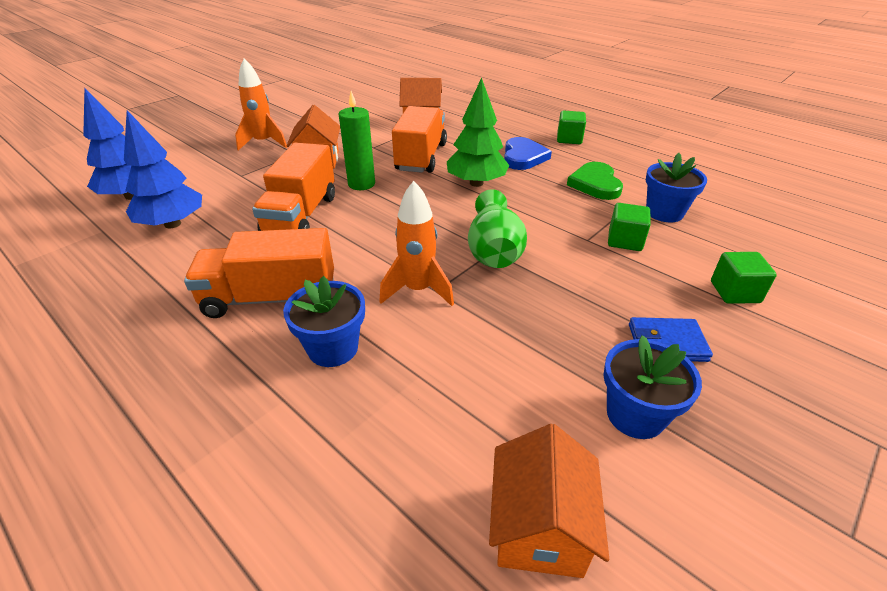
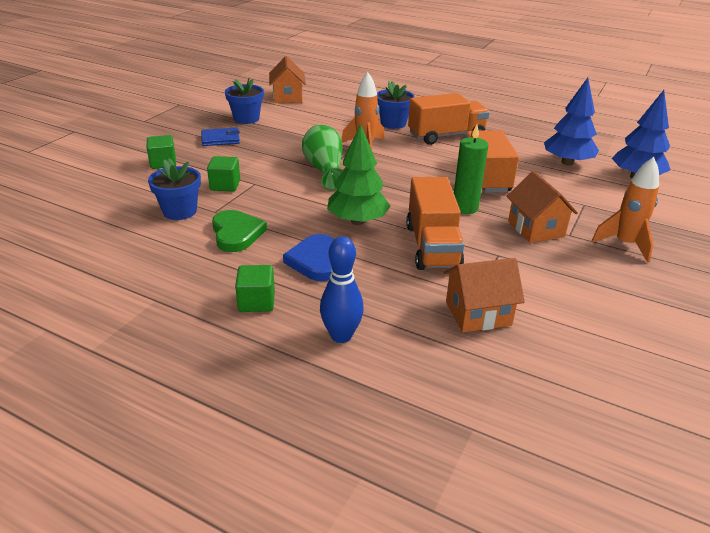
camera: 165 degrees right, 5 degrees down
(514, 120) = (341, 336): none -> blue bowling pin

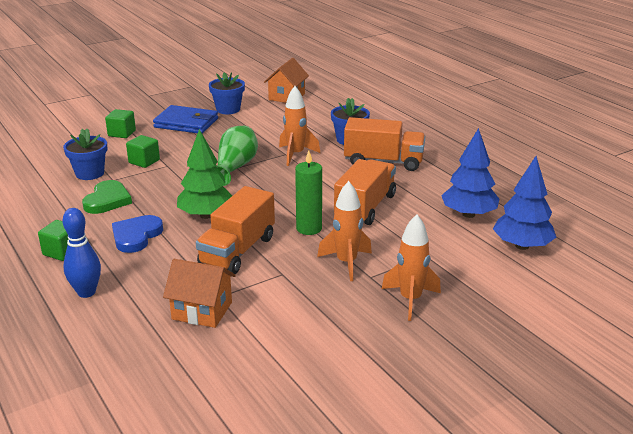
camera: 30 degrees right, 5 degrees down
(220, 139) = (186, 123): blue wallet -> blue wallet, size x1.59
(536, 228) = (346, 263): orange house -> orange rocket

